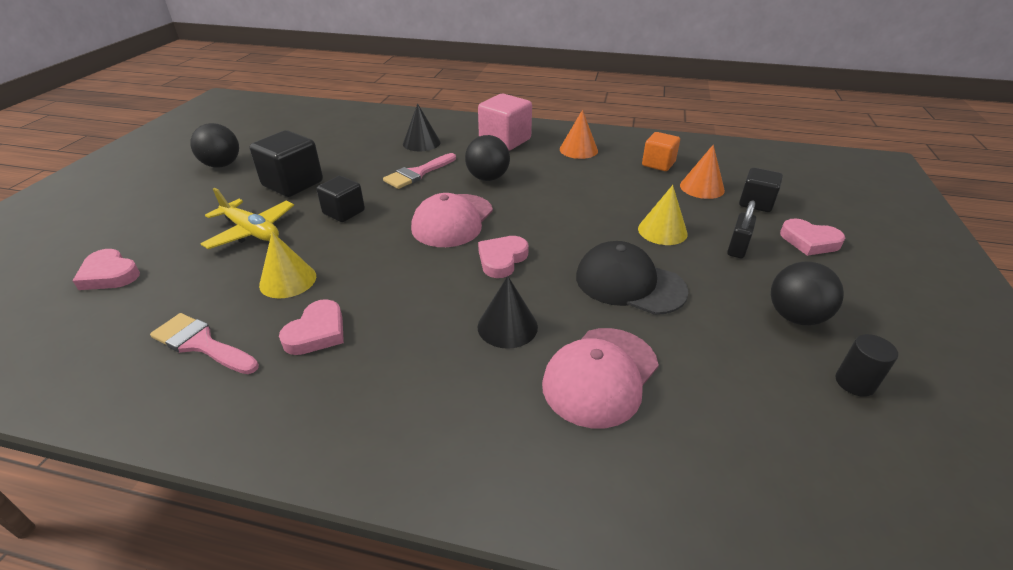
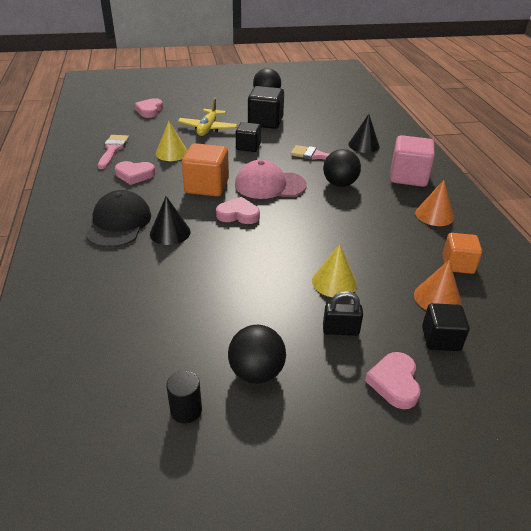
camera: 65 degrees right, 0 degrees up
(414, 269) = (207, 186): none -> orange cube
(600, 376) = (140, 277): pink cap -> none
(629, 283) = (246, 275): black cap -> black cap (119, 223)

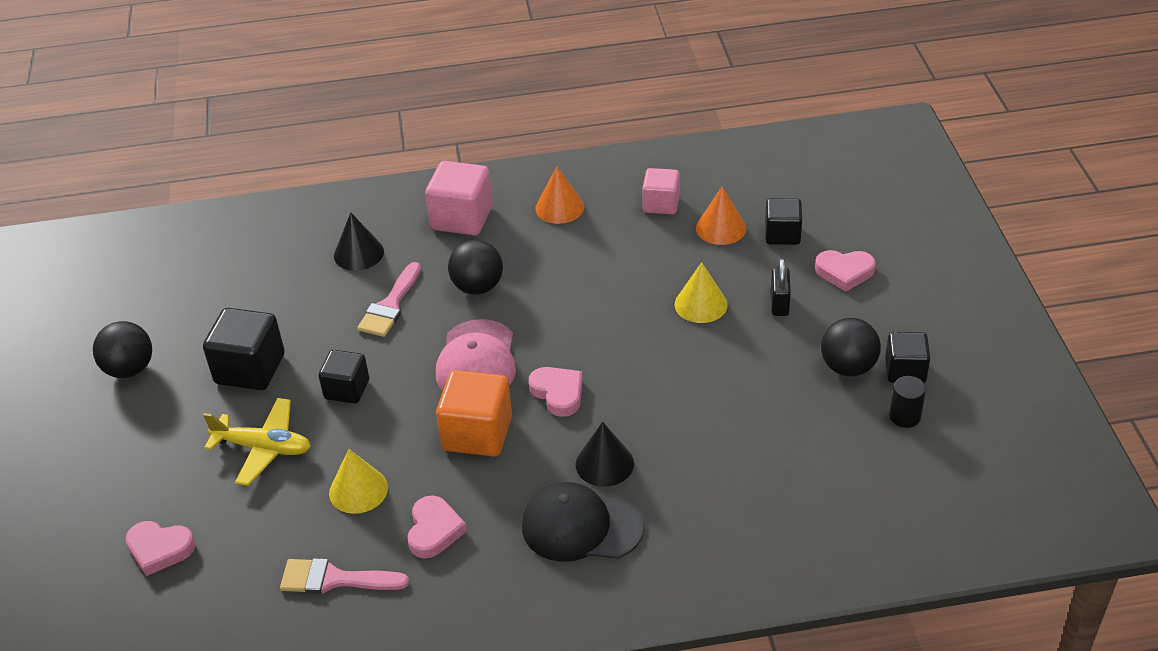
camera: 85 degrees left, 5 degrees up
(238, 214) = (558, 393): pink heart -> pink heart turned 135 degrees clockwise
(249, 418) = (905, 371): none -> black cube
(457, 264) = (661, 204): orange cube -> pink cube

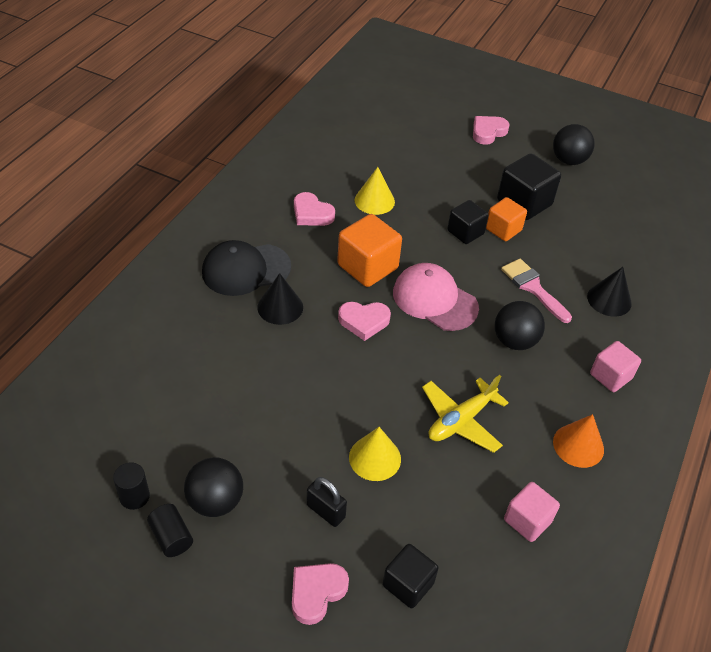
camera: 120 degrees right, 5 degrees up
(159, 549) = (407, 123): pink heart -> pink heart (488, 132)
(263, 448) = (447, 181): yellow plane -> yellow plane (461, 420)
(314, 364) = (503, 229): none -> orange cube
(334, 579) = (320, 166): pink brush -> none
(462, 218) = (610, 376): pink cube -> pink cube, size x0.64
(581, 526) = (245, 269): black cap -> black cap turned 150 degrees counterclockwise
(721, 228) = (457, 542): orange cone -> none
(905, 371) = (171, 537): black cube -> black cylinder

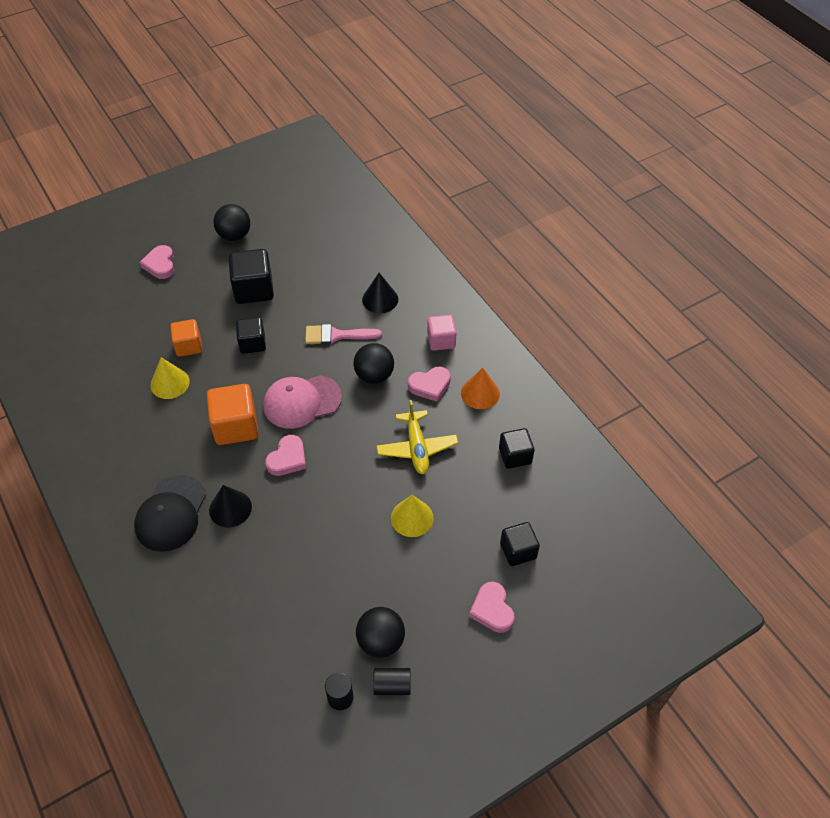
camera: 55 degrees left, 5 degrees up
(311, 213) = (147, 434): pink heart -> pink heart (430, 385)
(325, 511) = (434, 572): black padlock -> none
(503, 229) = (269, 318): orange cube -> orange cube (188, 346)
(527, 520) = (515, 456): pink cube -> black cube

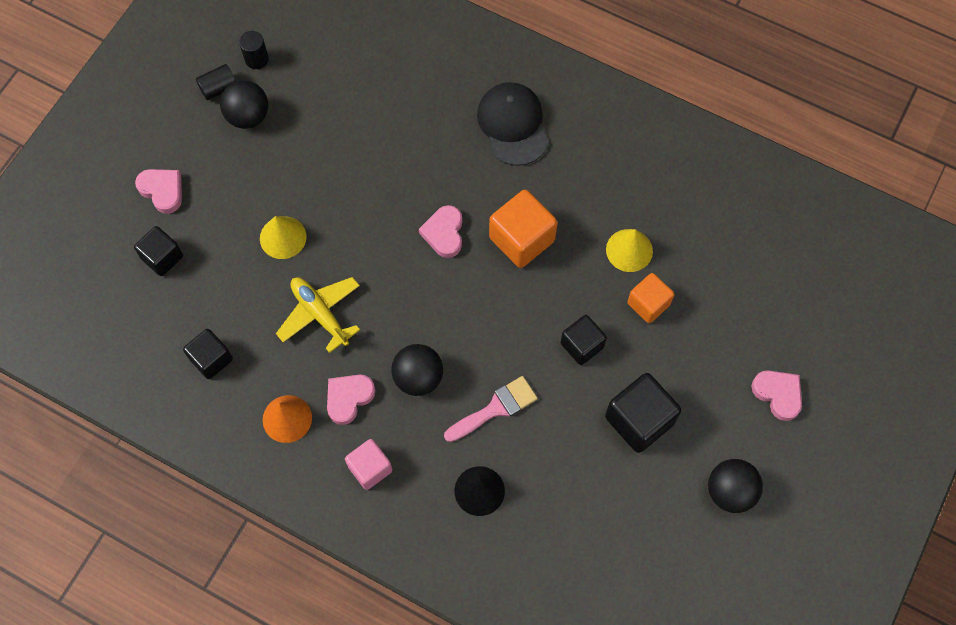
camera: 150 degrees right, 15 degrees up
(230, 508) = (462, 157): black cone -> none
(302, 402) = (475, 303): pink cap -> none

